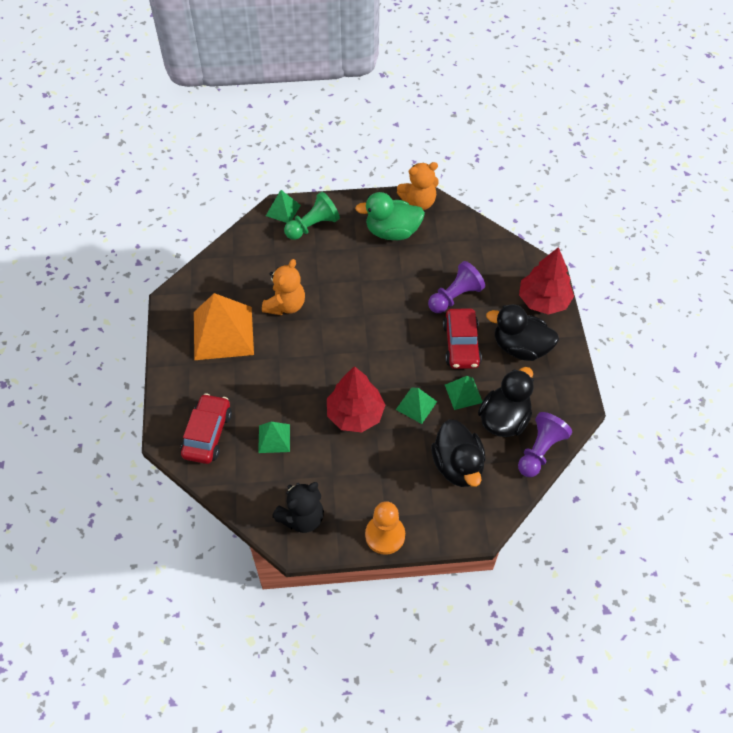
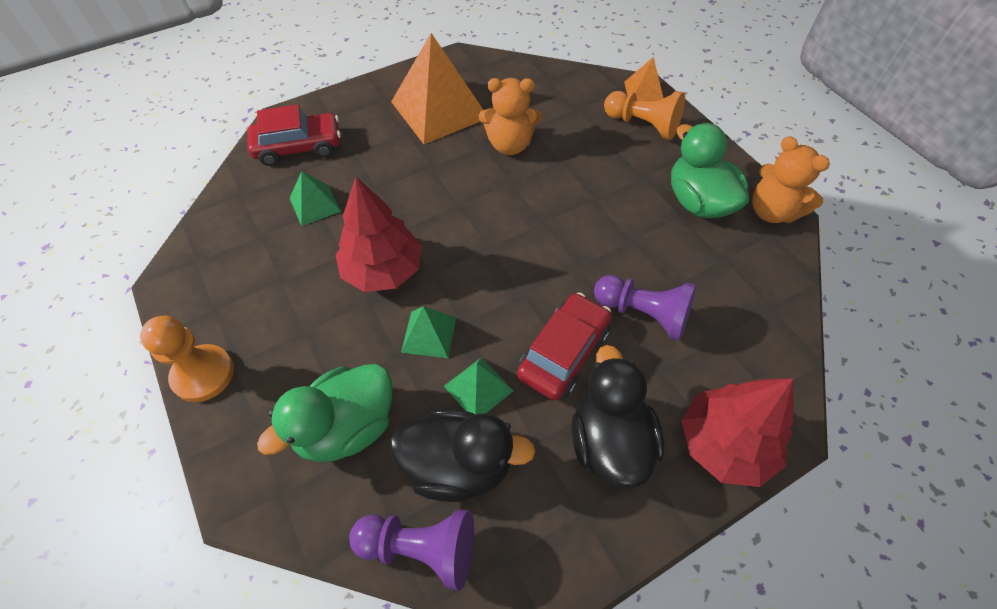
camera: 65 degrees right, 0 degrees up
(283, 210) = (644, 92): green pyramid -> orange pyramid
(302, 517) = (209, 273): black teddy bear -> none
(313, 226) = (642, 125): green pawn -> orange pawn
(458, 465) = (347, 427): black duck -> green duck
(461, 345) = (563, 353): red car -> red car turned 150 degrees clockwise

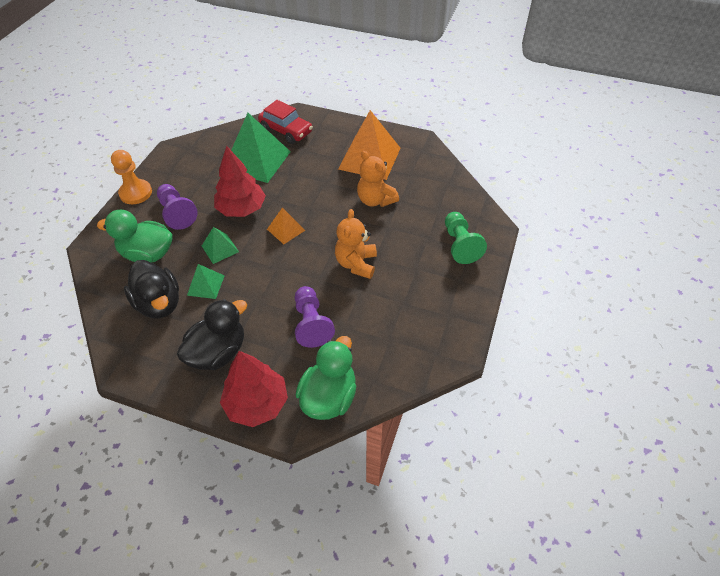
camera: 50 degrees right, 5 degrees down
(315, 204) = (257, 160): green pyramid -> green pyramid, size x2.02
(420, 548) = (110, 315): purple pawn -> purple pawn (177, 213)
(563, 353) = (255, 305): red car -> none
(642, 125) = (460, 245): orange pawn -> green pawn
(644, 92) = (491, 229): orange pyramid -> orange pyramid (286, 229)
(698, 202) = (423, 304): green duck -> green duck (329, 397)
(772, 211) = (455, 344): orange teddy bear -> orange teddy bear (356, 264)

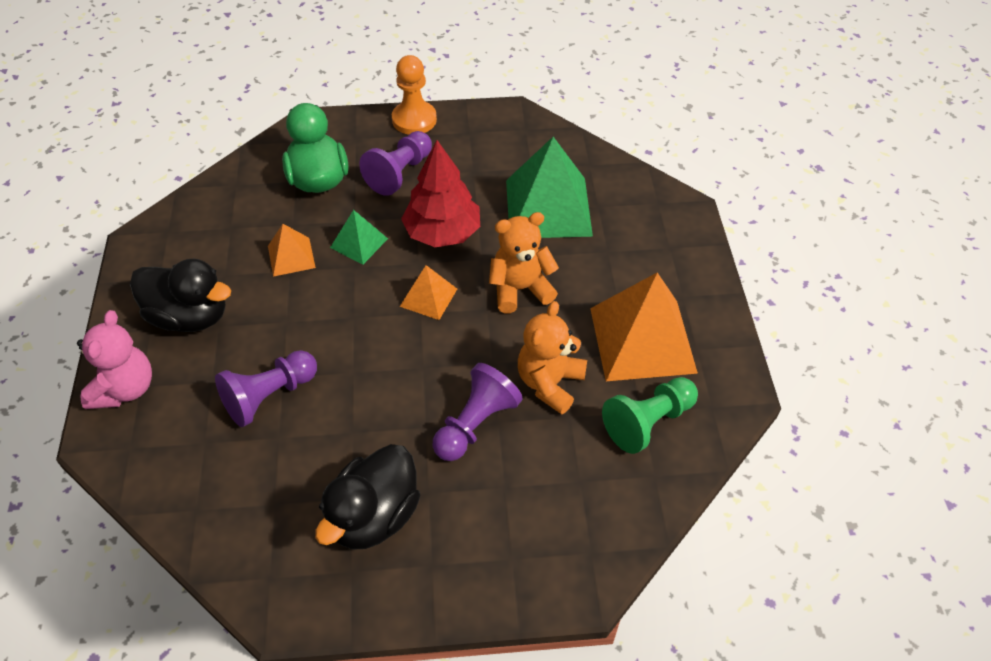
camera: 65 degrees right, 0 degrees up
(159, 303) = (245, 226): black duck -> black duck (374, 516)
(205, 285) = (291, 256): green pyramid -> orange pyramid
(257, 403) = (125, 389): red tree -> pink teddy bear
(286, 131) = (635, 212): red car -> none
(329, 397) = (154, 464): green duck -> none
(356, 264) = (402, 408): orange teddy bear -> orange teddy bear (520, 289)
(384, 237) = (475, 424): none -> purple pawn
(460, 245) = (512, 541): green pawn -> green pawn (648, 422)

